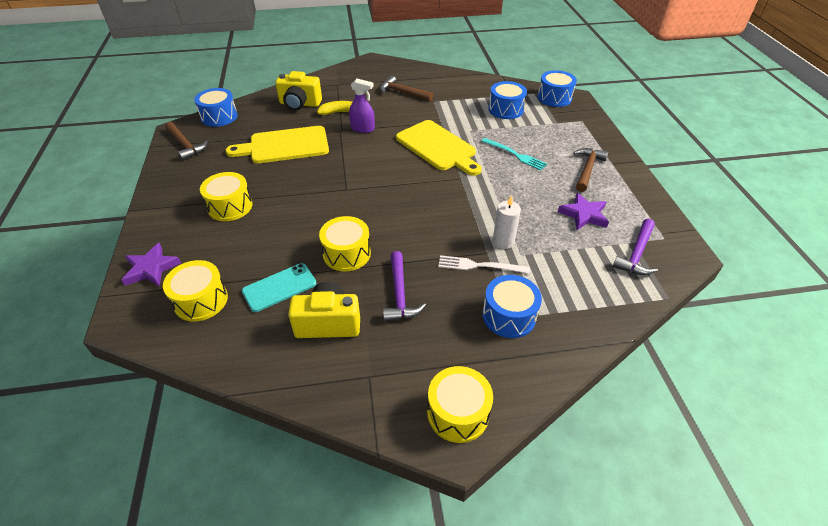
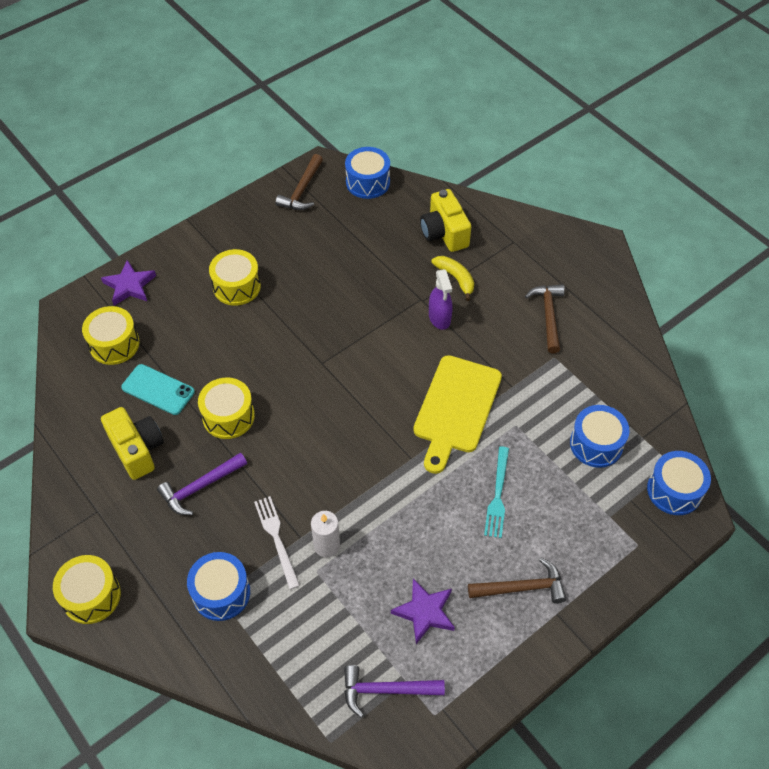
camera: 60 degrees right, 10 degrees up
(285, 146) = (358, 268): yellow cutting board -> none

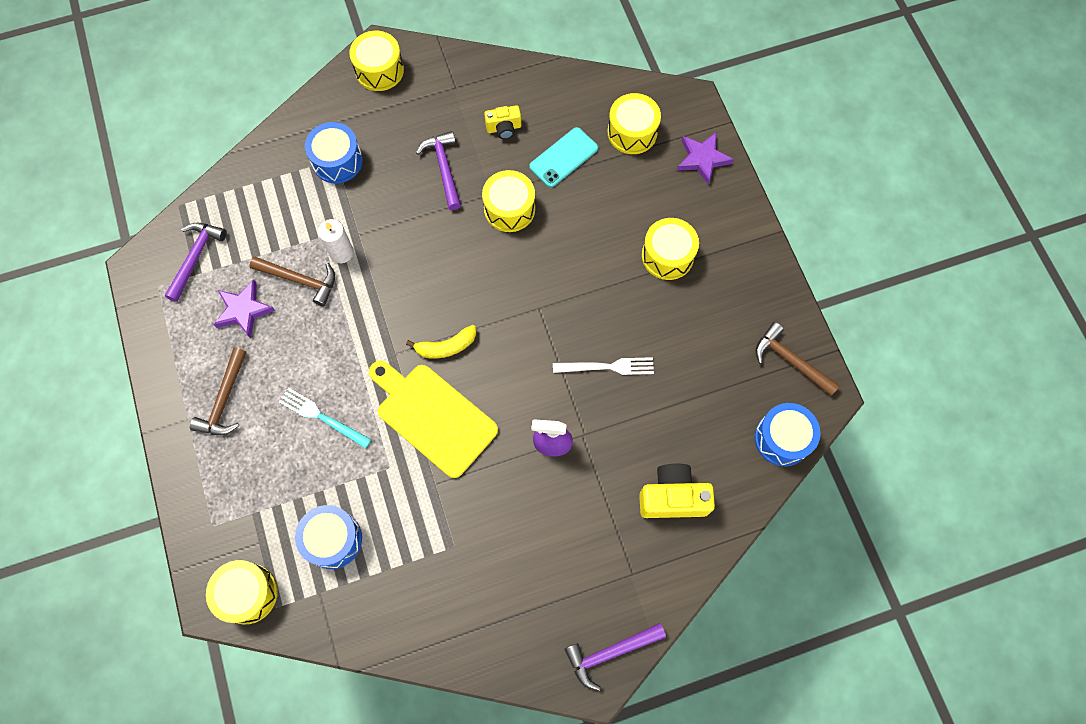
camera: 110 degrees right, 15 degrees up
(137, 450) = (504, 128): yellow camera -> yellow camera, size x0.59
(276, 538) = (366, 215): white fork -> white fork (607, 367)
(455, 278) = (600, 483): yellow banana -> yellow banana (446, 346)
(548, 315) = (511, 566): brown hammer -> brown hammer (300, 280)
(575, 240) = (610, 653): none -> purple hammer
(674, 490) = (248, 593): blue drum -> yellow drum

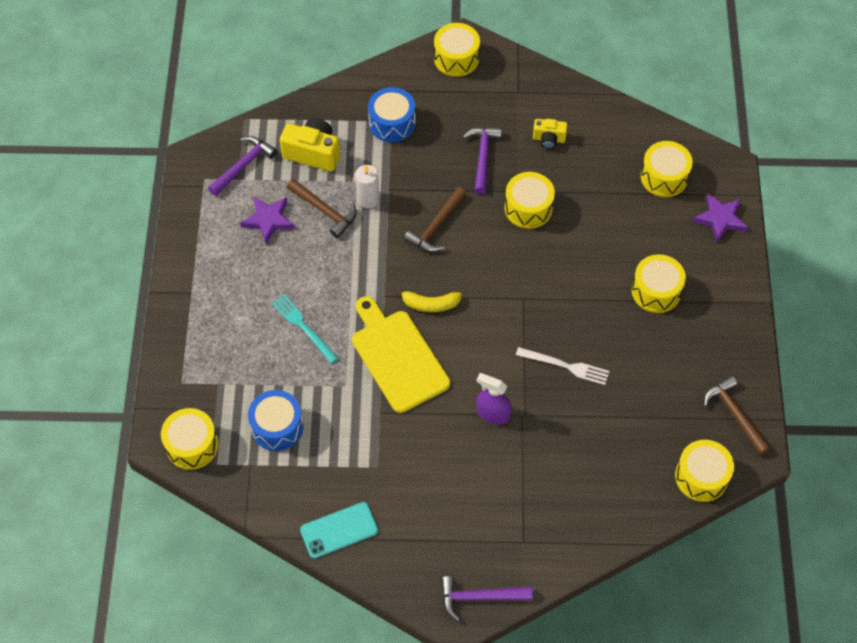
camera: 20 degrees right, 10 degrees down
(224, 400) = (227, 287): brown hammer -> brown hammer (436, 227)
(563, 157) = (593, 180): turquoise phone -> turquoise phone (339, 530)
(672, 497) = (583, 492): yellow camera -> yellow camera (313, 153)
(782, 438) = (701, 477): blue drum -> yellow drum

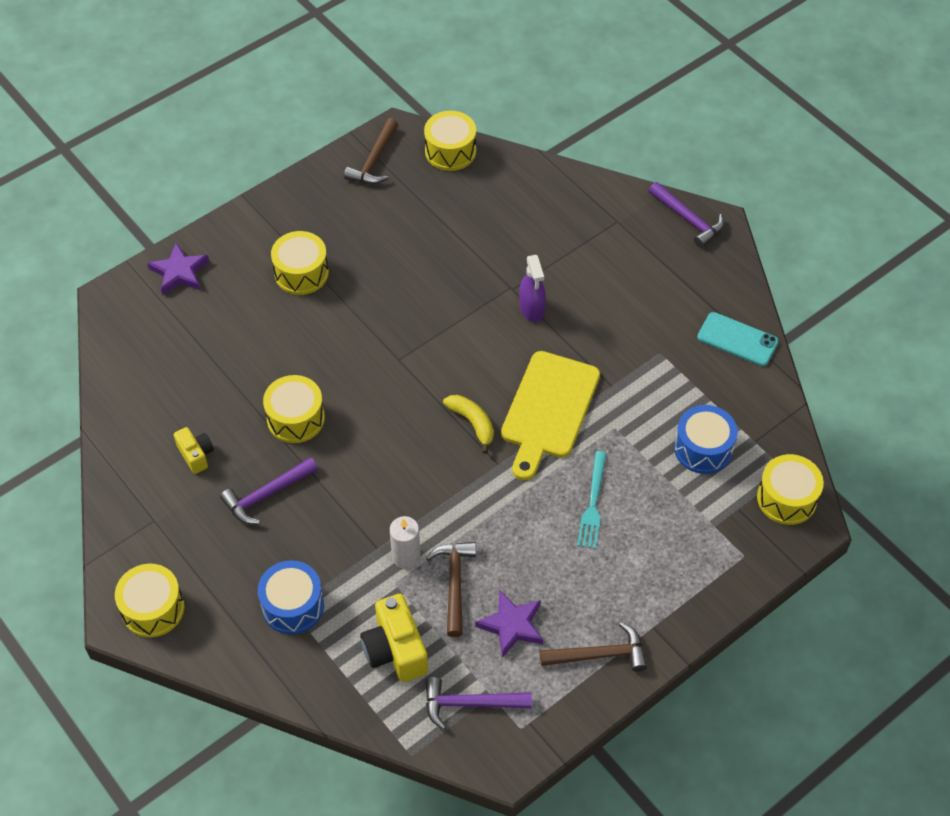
camera: 130 degrees left, 5 degrees down
(436, 227) = (385, 477): brown hammer -> brown hammer (599, 655)
(565, 366) = (437, 289): white fork -> none
(664, 177) = (165, 338): yellow drum -> none

